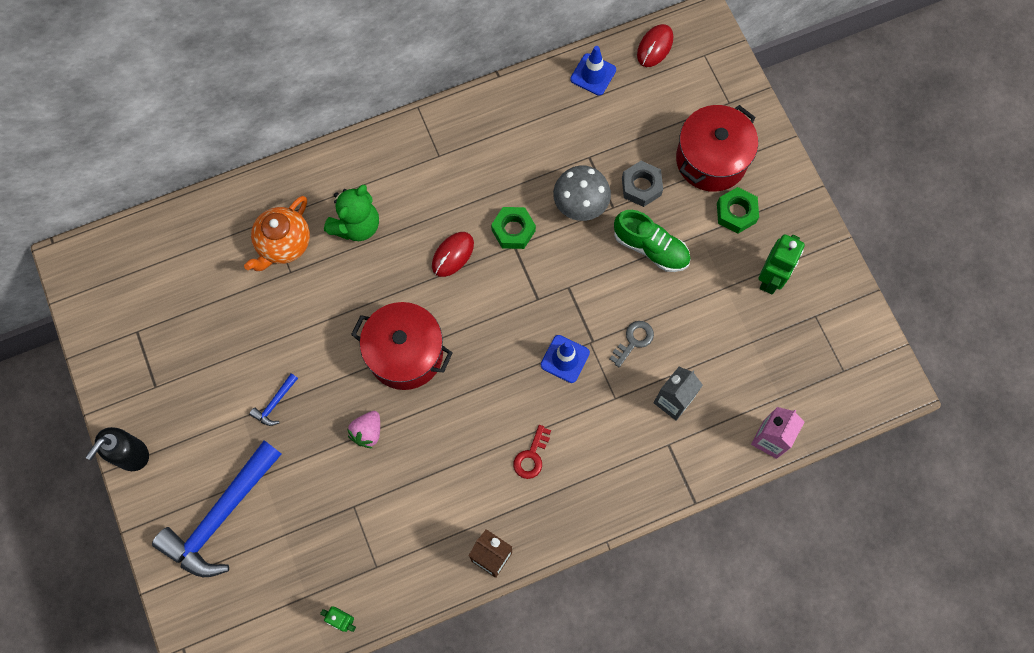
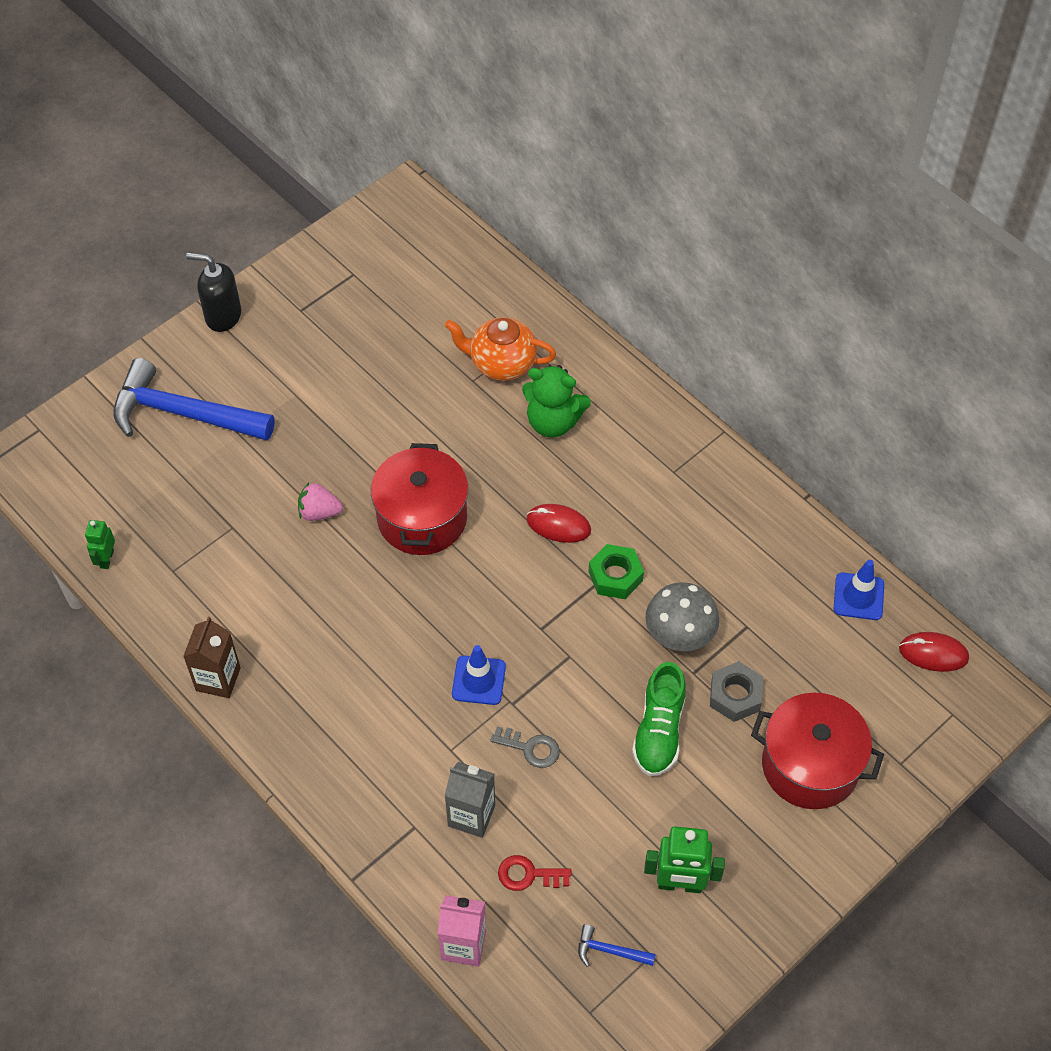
camera: 70 degrees right, 15 degrees down
(275, 403) = (321, 418): blue hammer -> blue hammer (610, 951)
(531, 456) = (348, 682): red key -> red key (528, 875)
(736, 213) = (750, 816): green nut -> none

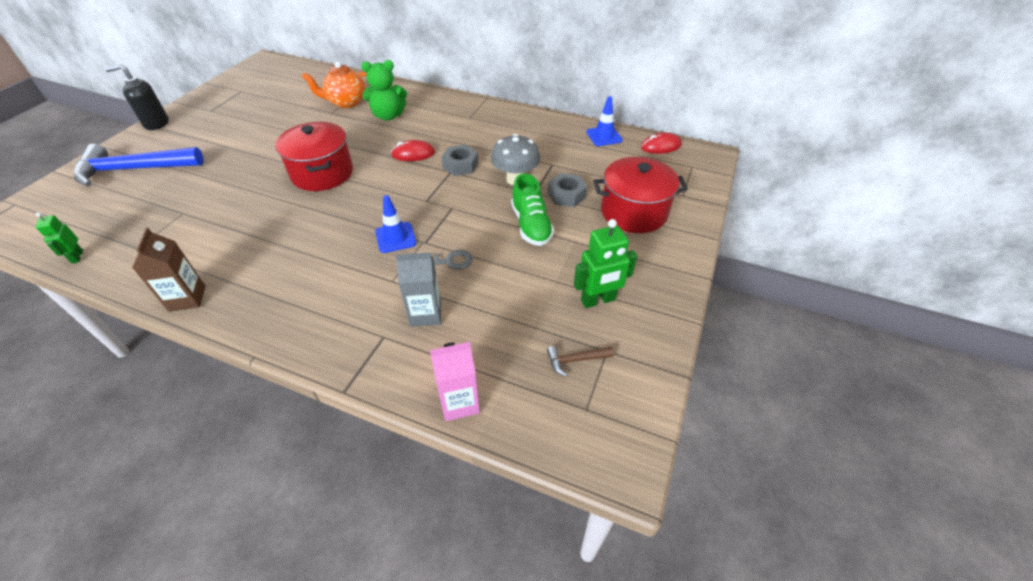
camera: 25 degrees left, 10 degrees down
(319, 512) = (248, 189): pink strawberry -> none
(528, 875) = (487, 334): red key -> none
(610, 951) = (576, 360): blue hammer -> brown hammer
(615, 576) = (460, 165): green nut -> grey nut

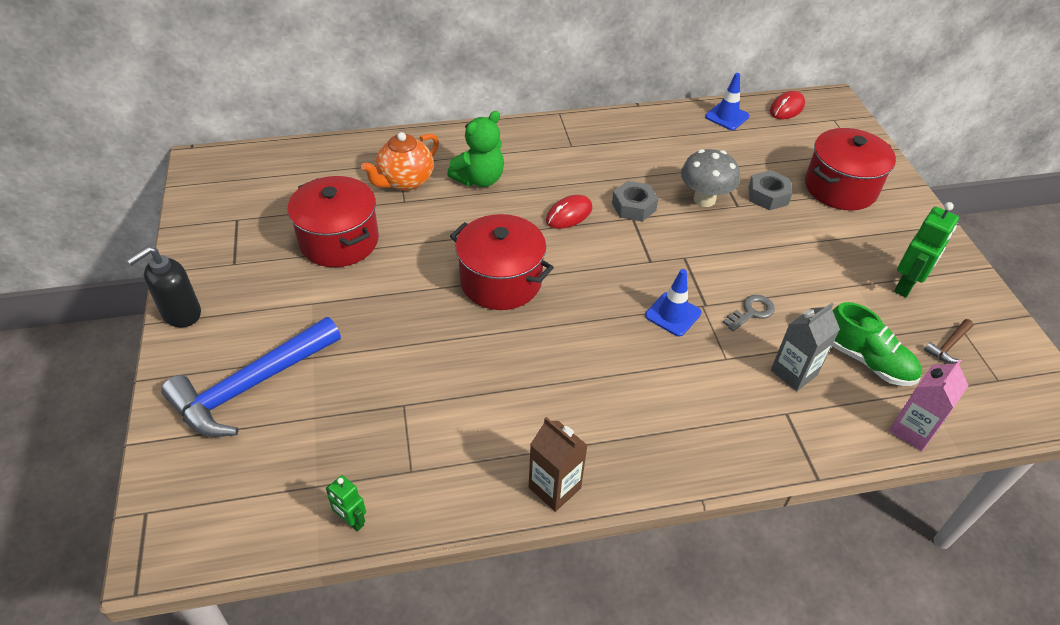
camera: 35 degrees left, 0 degrees up
(272, 119) = (339, 241): none -> red pot
(531, 225) = (775, 241): green shoe -> green shoe (867, 360)

